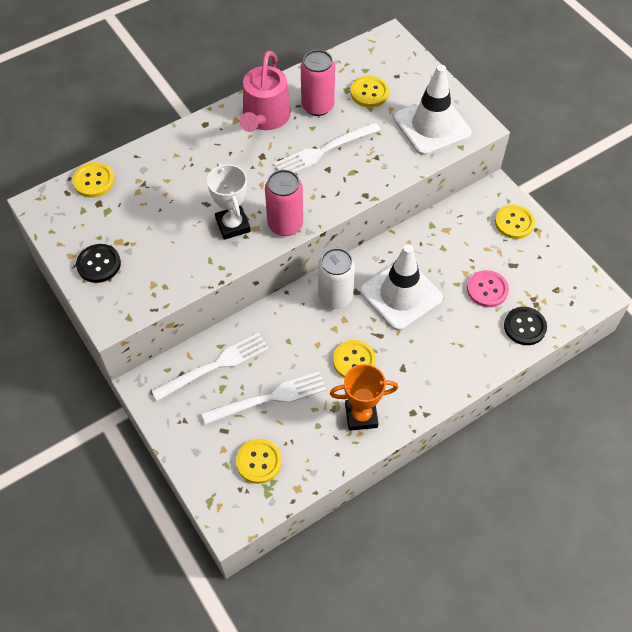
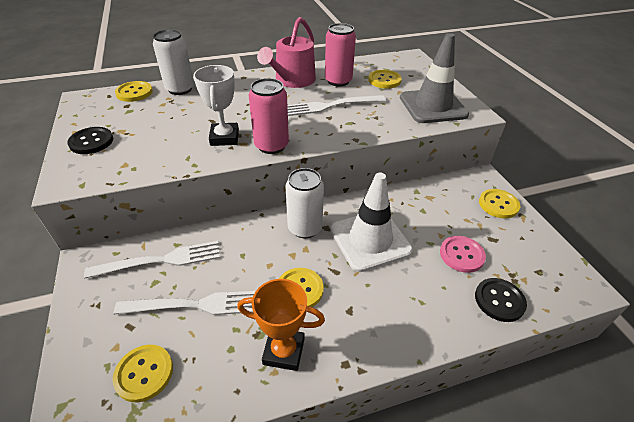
camera: 15 degrees right, 15 degrees down
(143, 163) = (180, 89): none -> white can
(432, 126) = (433, 106): white traffic cone -> grey traffic cone

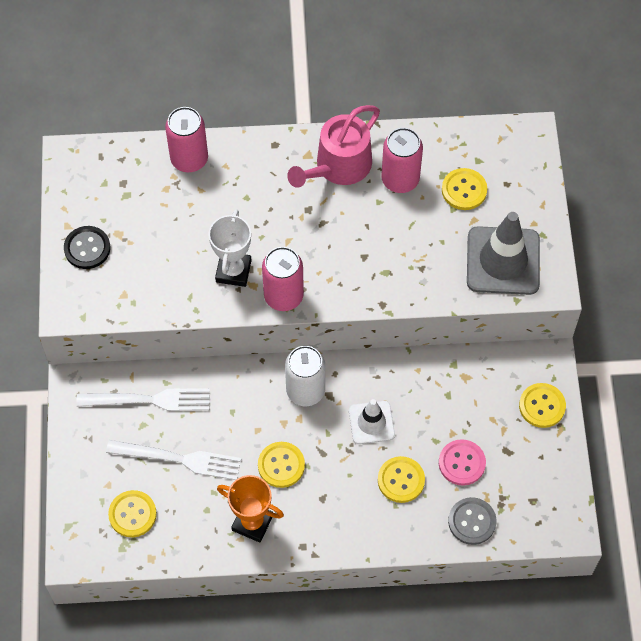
camera: 15 degrees right, 20 degrees up
(134, 93) = (132, 156): yellow button -> yellow button (401, 480)
(180, 89) = (189, 159): white can -> pink can
(330, 106) = (372, 234): white fork -> none
(370, 240) = (371, 422): white traffic cone -> white traffic cone, size x0.58
(499, 300) = (472, 521): black button -> grey button

